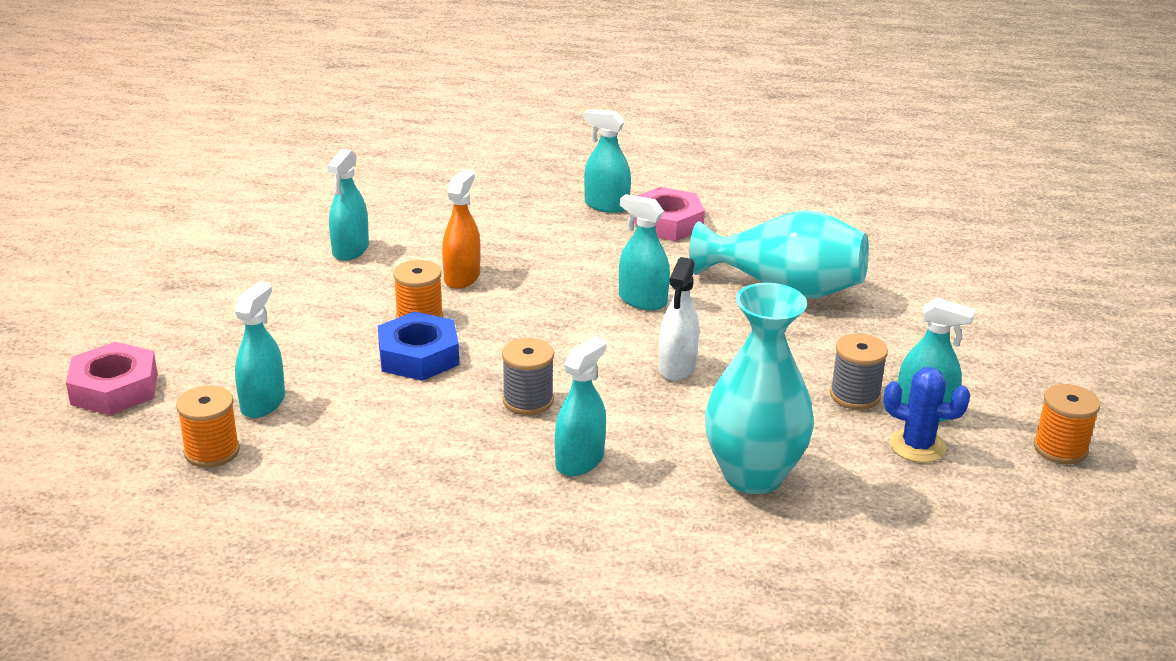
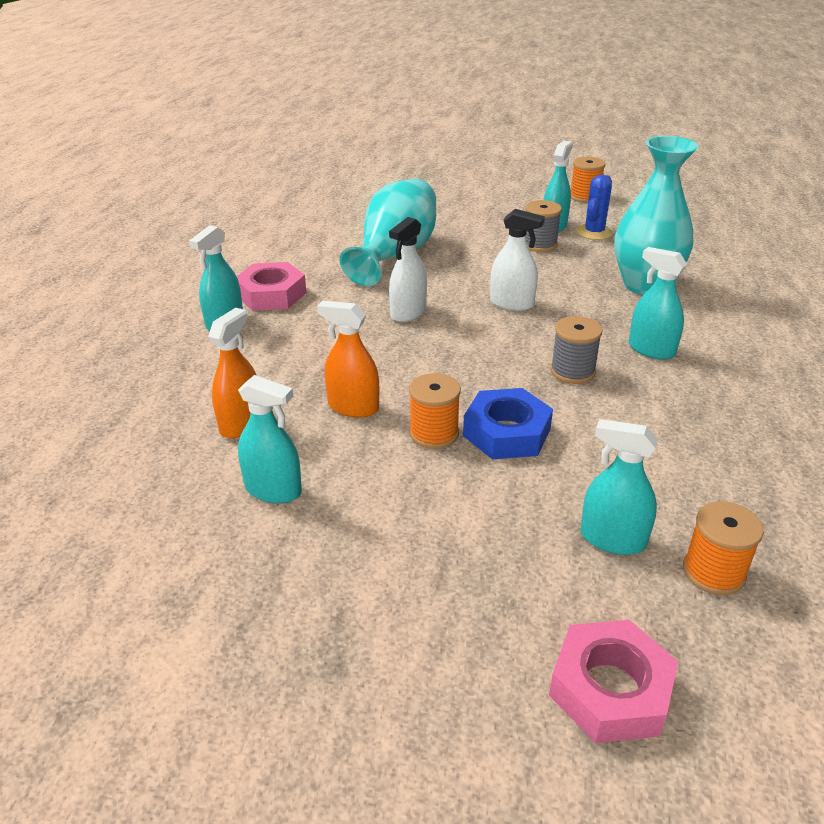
camera: 85 degrees left, 5 degrees up
(439, 229) = (241, 423): none -> orange spray bottle
(642, 300) = (408, 312): turquoise spray bottle -> white spray bottle

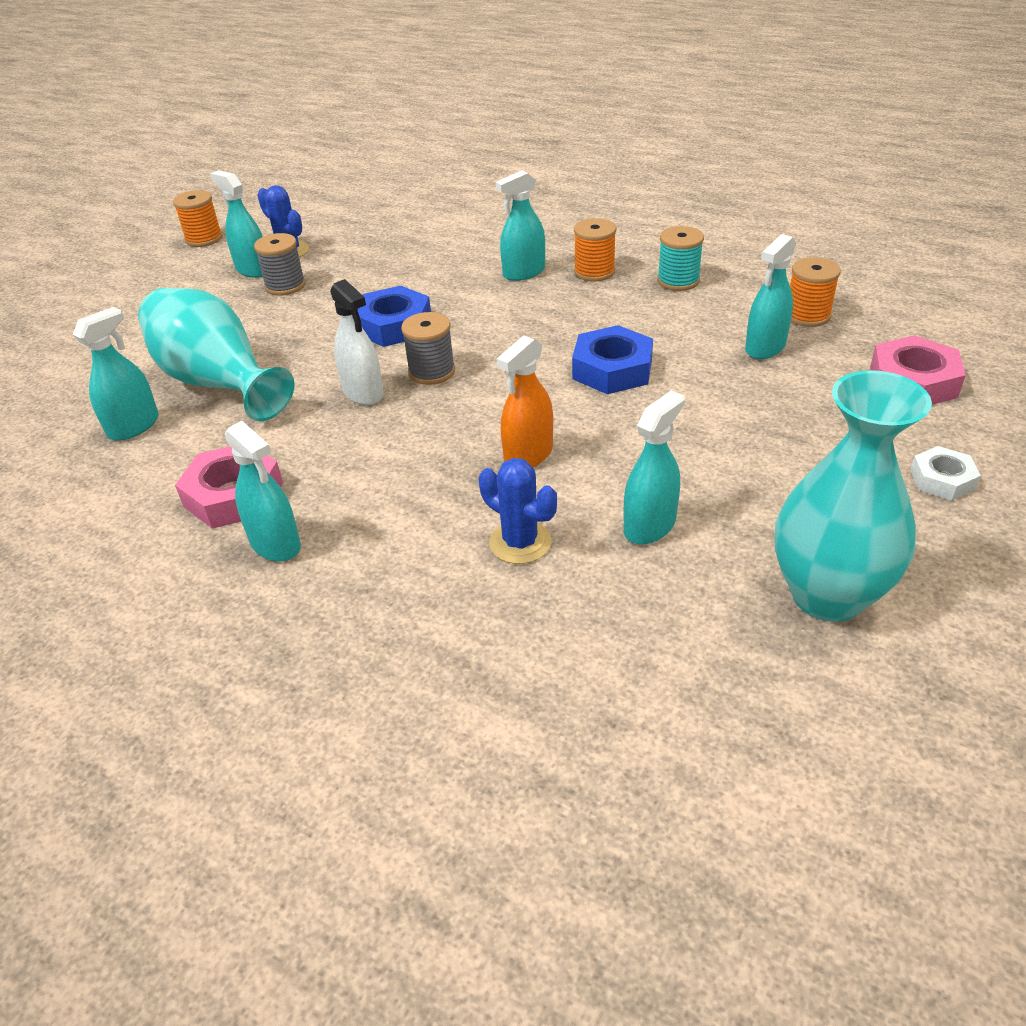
camera: 70 degrees left, 5 degrees up
(241, 423) = (520, 542): orange spray bottle -> blue cactus
(333, 242) = (134, 426): none -> turquoise spray bottle
(402, 719) = (942, 479): none -> white nut
(434, 433) = (597, 410): orange spool -> orange spool (594, 272)
(511, 303) = (394, 325): white spray bottle -> blue nut
(572, 371) = (535, 317): grey spool -> grey spool (431, 372)
(644, 285) = (414, 250): turquoise vase -> turquoise vase (827, 595)
(716, 453) = (678, 281): none -> turquoise spool

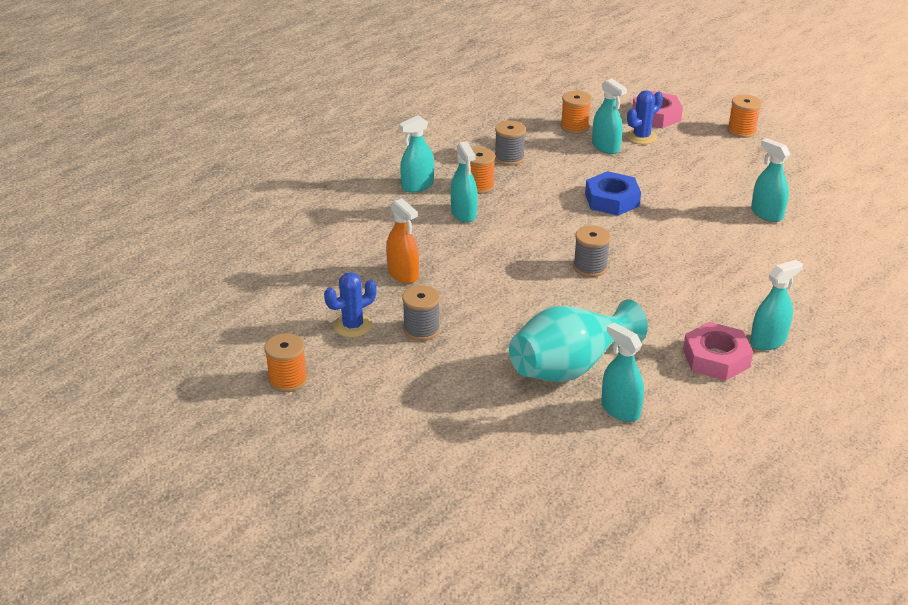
camera: 80 degrees left, 5 degrees down
(253, 270) = (378, 348): turquoise spray bottle -> turquoise spray bottle (417, 186)
(363, 392) = (607, 298): white spray bottle -> none
(394, 325) = (517, 278): blue nut -> none
(520, 542) = (776, 254): blue cactus -> blue cactus (641, 137)
(528, 455) = (696, 242): orange spray bottle -> orange spray bottle (403, 274)
(678, 281) = (509, 158): turquoise spool -> grey spool
(827, 595) = (821, 178): turquoise vase -> none
(942, 479) = (741, 131): white nut -> orange spool

